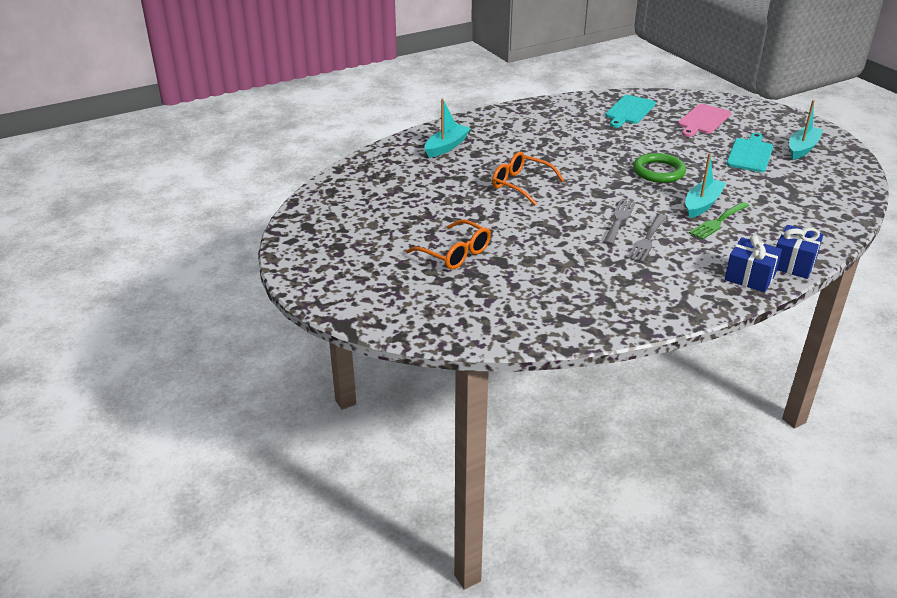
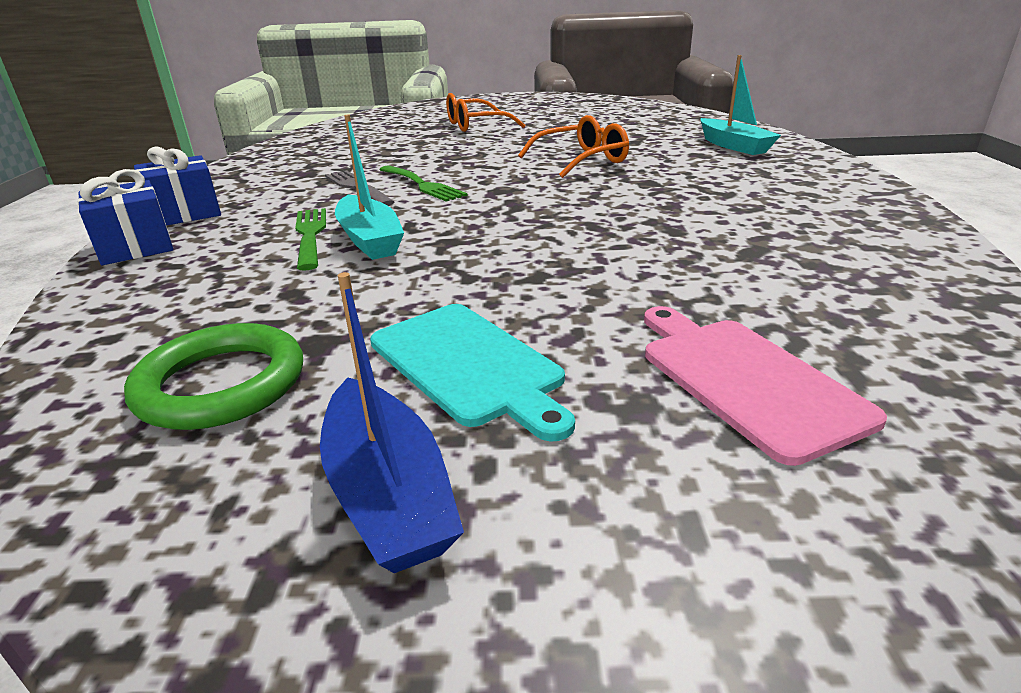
camera: 120 degrees right, 5 degrees down
(619, 220) = (422, 185): grey fork -> green fork
(629, 111) = (853, 292): turquoise cutting board -> none
(658, 171) = (516, 240): green ring -> green ring (221, 384)
(802, 148) = (388, 493): turquoise boat -> blue boat

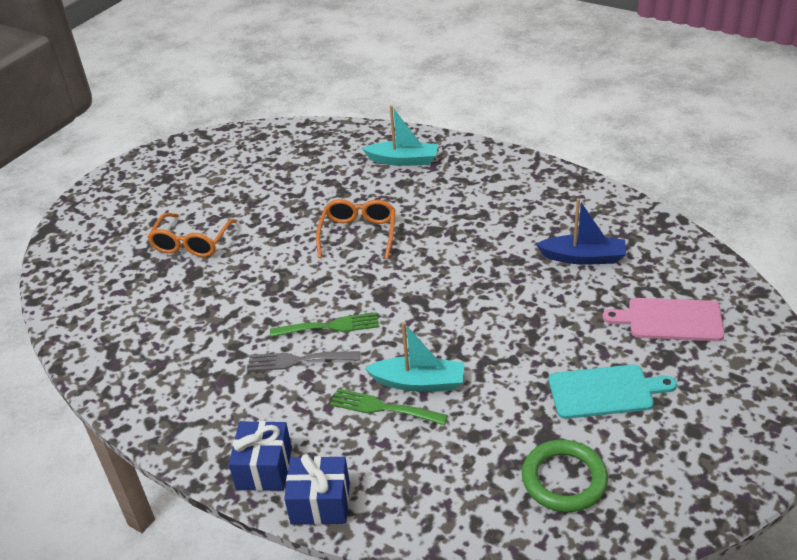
camera: 55 degrees left, 10 degrees up
(388, 493) = (679, 442): blue boat -> blue boat (583, 257)

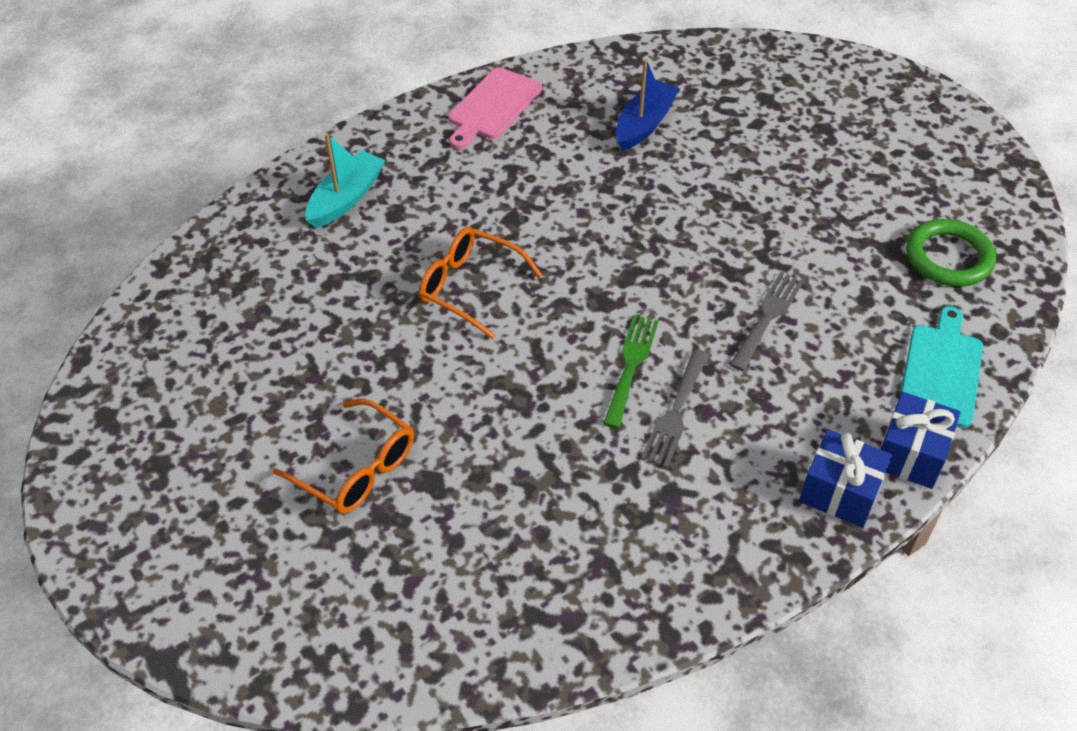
camera: 70 degrees left, 10 degrees up
(383, 408) = (792, 359): green fork -> none
(419, 382) = (767, 317): turquoise boat -> grey fork
(605, 391) = (849, 187): turquoise cutting board -> turquoise cutting board (941, 371)
(670, 320) = (774, 106): pink cutting board -> pink cutting board (492, 106)

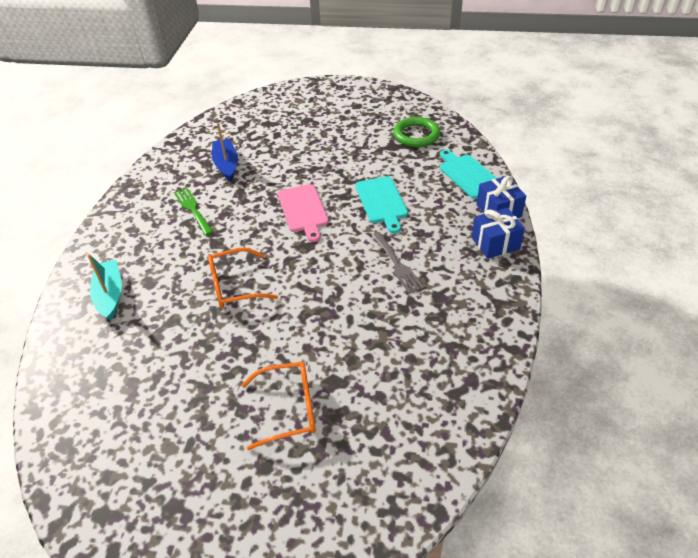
camera: 45 degrees left, 5 degrees down
(492, 106) = (138, 203): pink cutting board -> pink cutting board (303, 210)
(631, 365) = (353, 261): green fork -> green fork (192, 209)
(767, 317) = (381, 202): grey fork -> turquoise cutting board

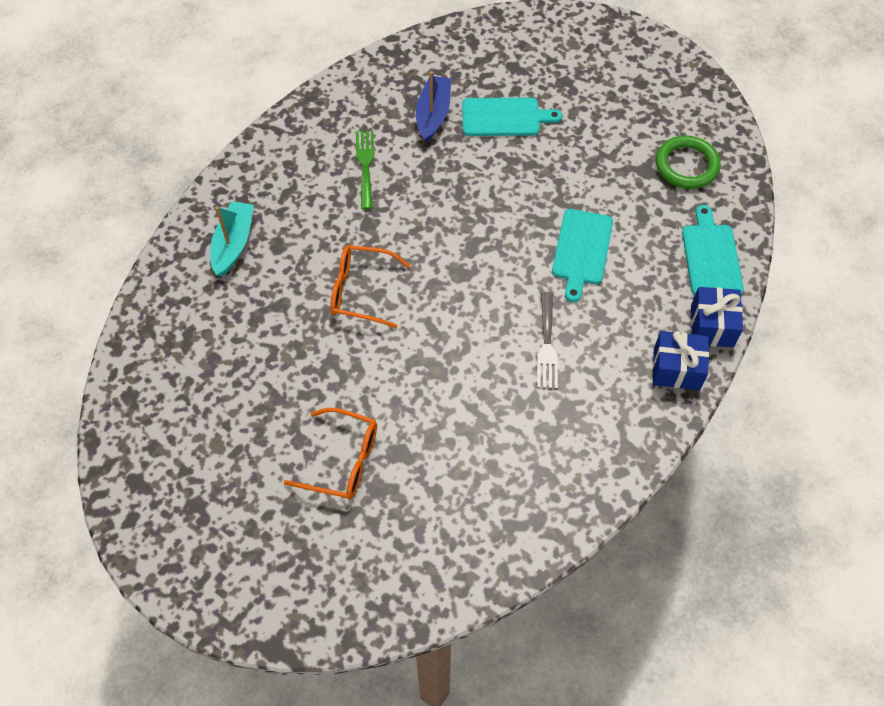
camera: 25 degrees right, 15 degrees up
(278, 150) = (504, 117): none -> turquoise cutting board
(303, 210) = (485, 222): pink cutting board -> none

